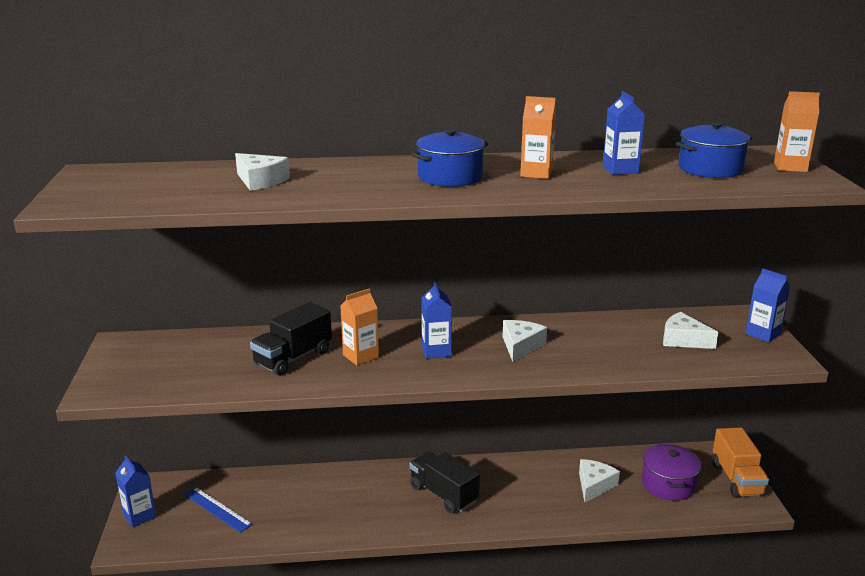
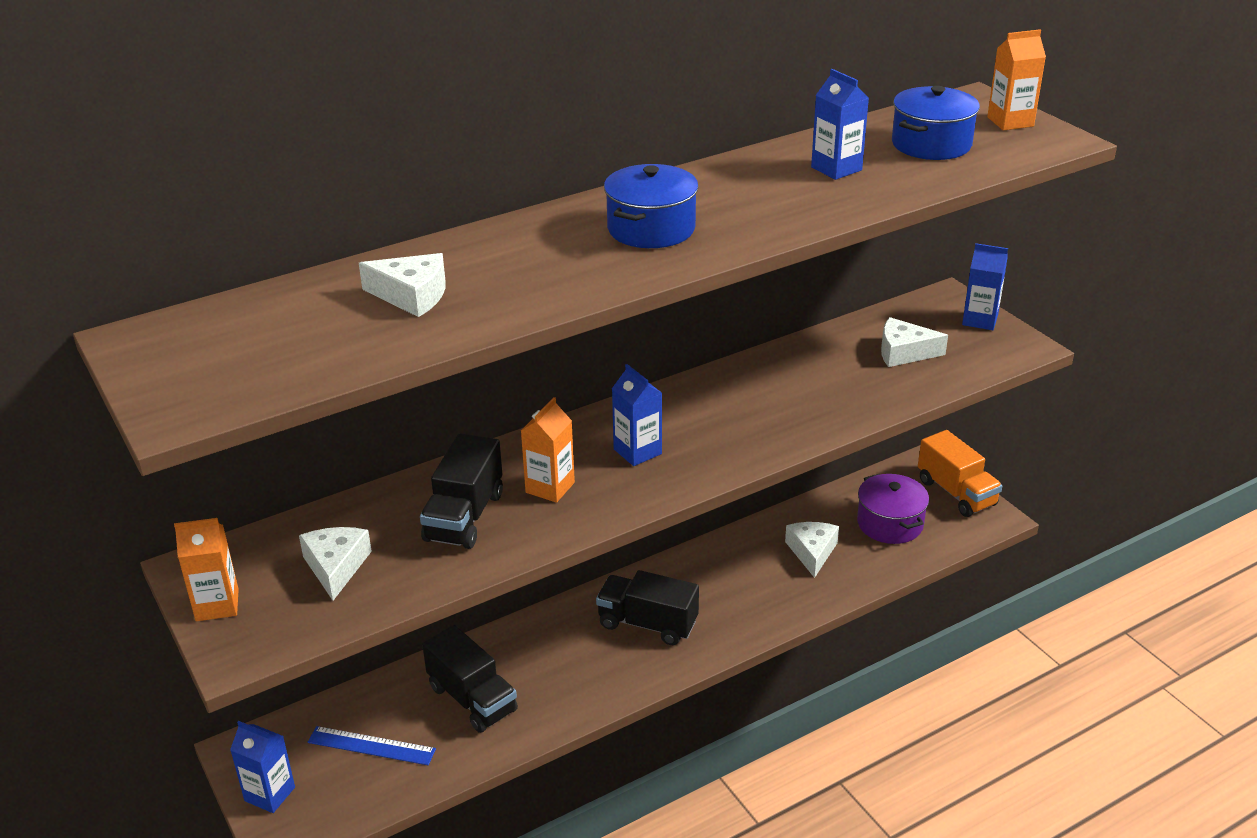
camera: 25 degrees left, 10 degrees up
(297, 503) = (472, 699): none -> black truck
(521, 346) = (732, 414): white cheese -> white cheese (336, 567)
(536, 173) = (747, 197): orange carton -> orange carton (217, 605)

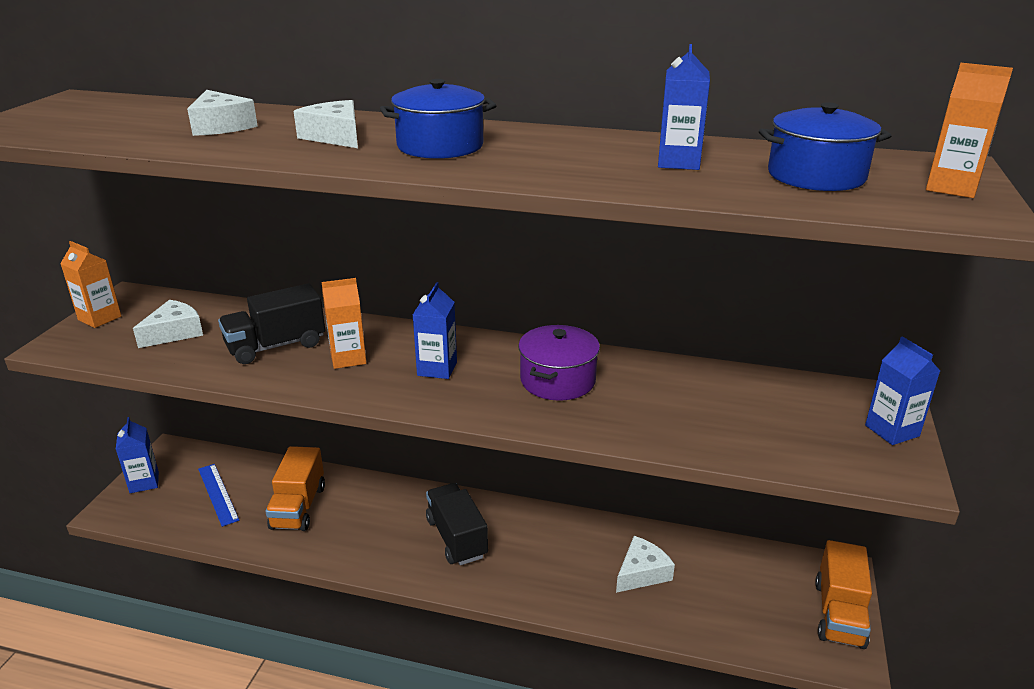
camera: 45 degrees right, 5 degrees down
(472, 699) = (298, 507): black truck -> orange truck
(890, 523) = (739, 596): purple pot -> purple pot (558, 380)
(903, 352) = (766, 416): white cheese -> white cheese (335, 136)

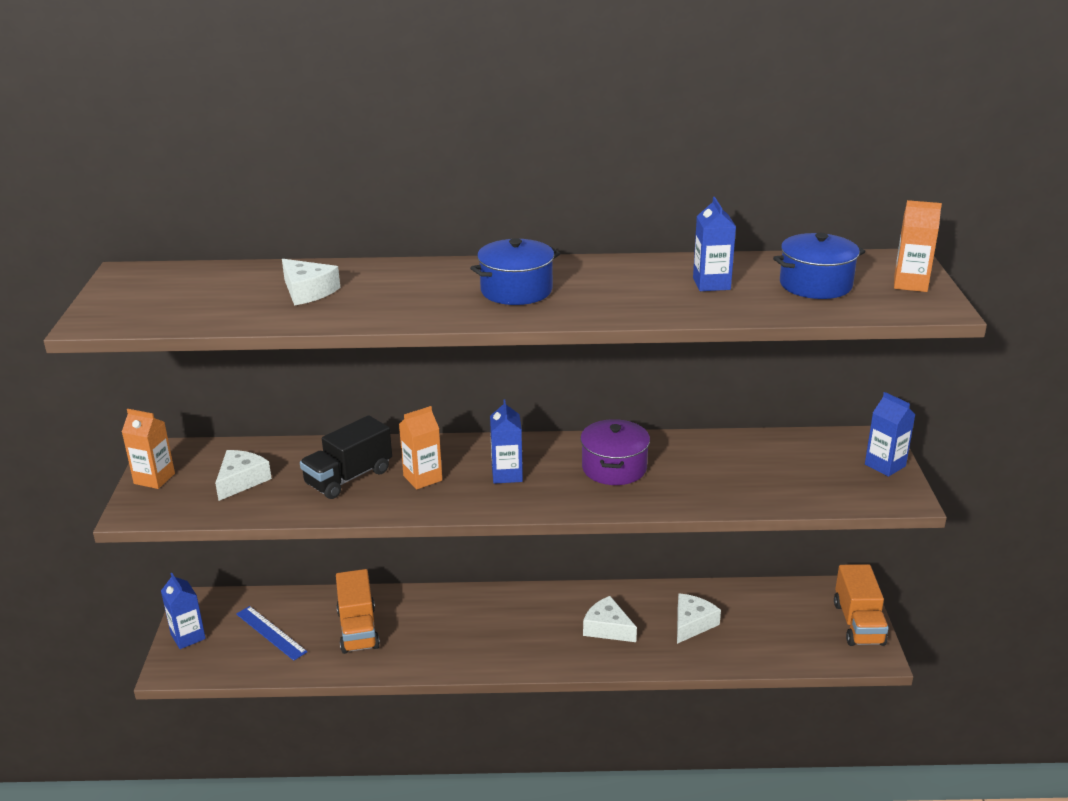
camera: 15 degrees left, 0 degrees up
(335, 136) = (420, 291): white cheese -> white cheese (607, 628)
(456, 538) = (520, 627): black truck -> none

